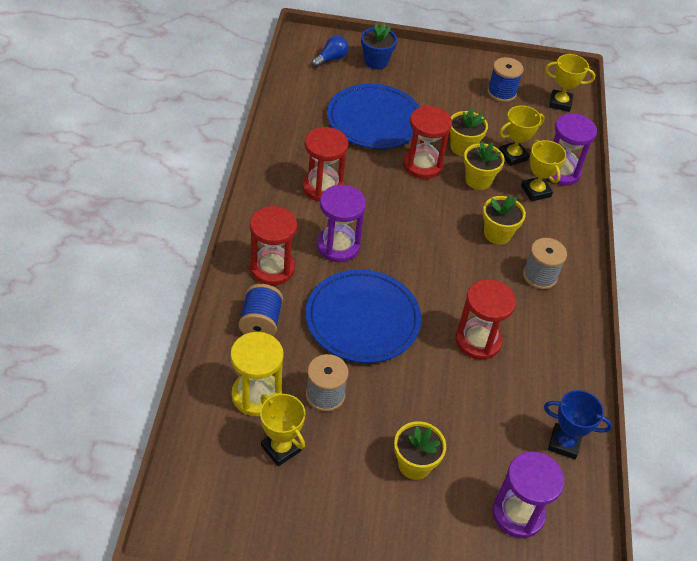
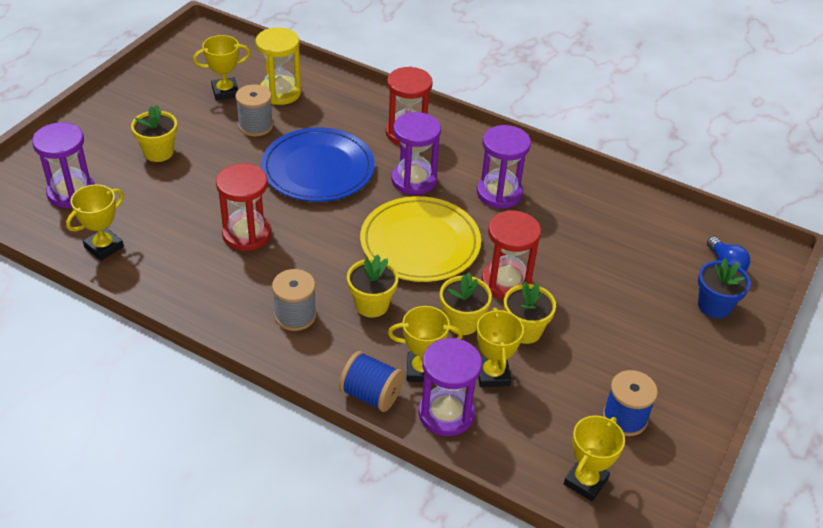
camera: 115 degrees right, 5 degrees down
(260, 323) = (349, 112): blue spool -> blue spool (371, 395)
(322, 187) = (499, 193): red hourglass -> purple hourglass
(374, 120) = (597, 267): blue plate -> none
(413, 222) = (420, 243): none -> yellow plate
(564, 443) = (104, 247): blue trophy -> yellow trophy

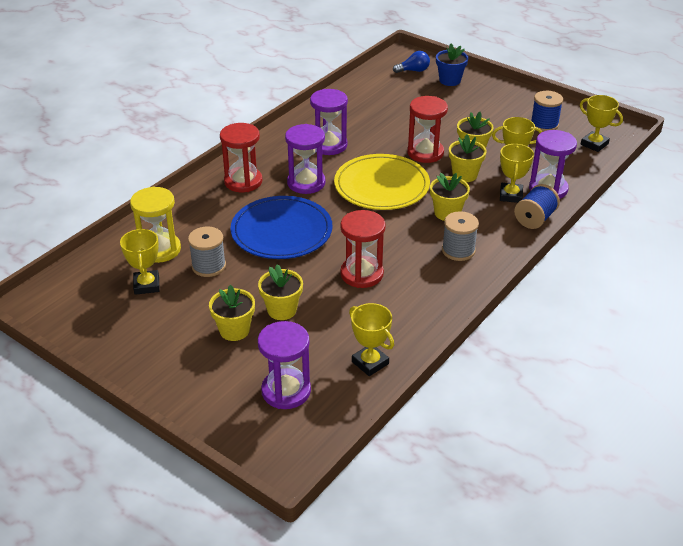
camera: 80 degrees left, 5 degrees down
(187, 180) = (282, 310): none -> yellow flower pot

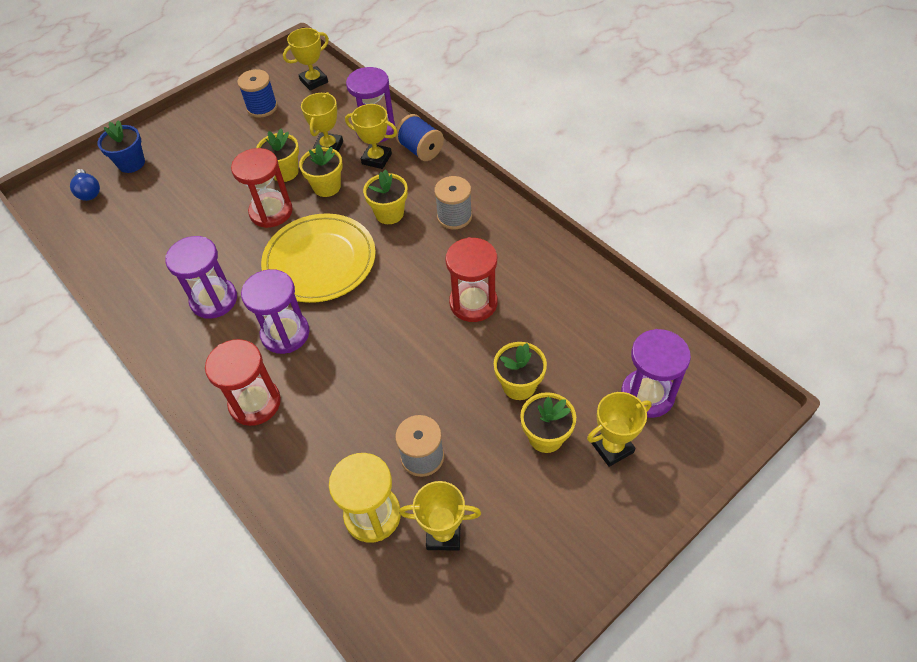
camera: 75 degrees left, 15 degrees up
(281, 231) = (375, 370): blue plate -> none
(370, 363) = (612, 316): yellow trophy -> yellow trophy (612, 447)
(413, 71) = (89, 192): blue light bulb -> blue light bulb turned 150 degrees clockwise

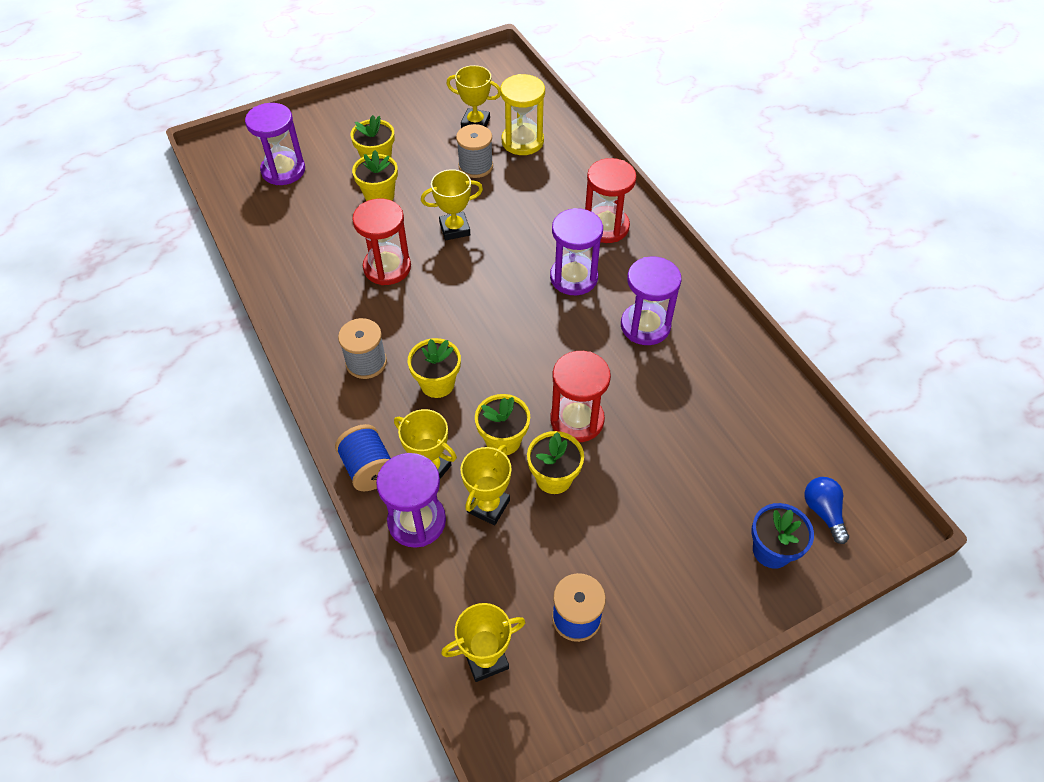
camera: 170 degrees left, 0 degrees up
(320, 261) = (528, 343): yellow plate -> none
(612, 447) = (332, 145): yellow trophy -> yellow trophy (454, 229)

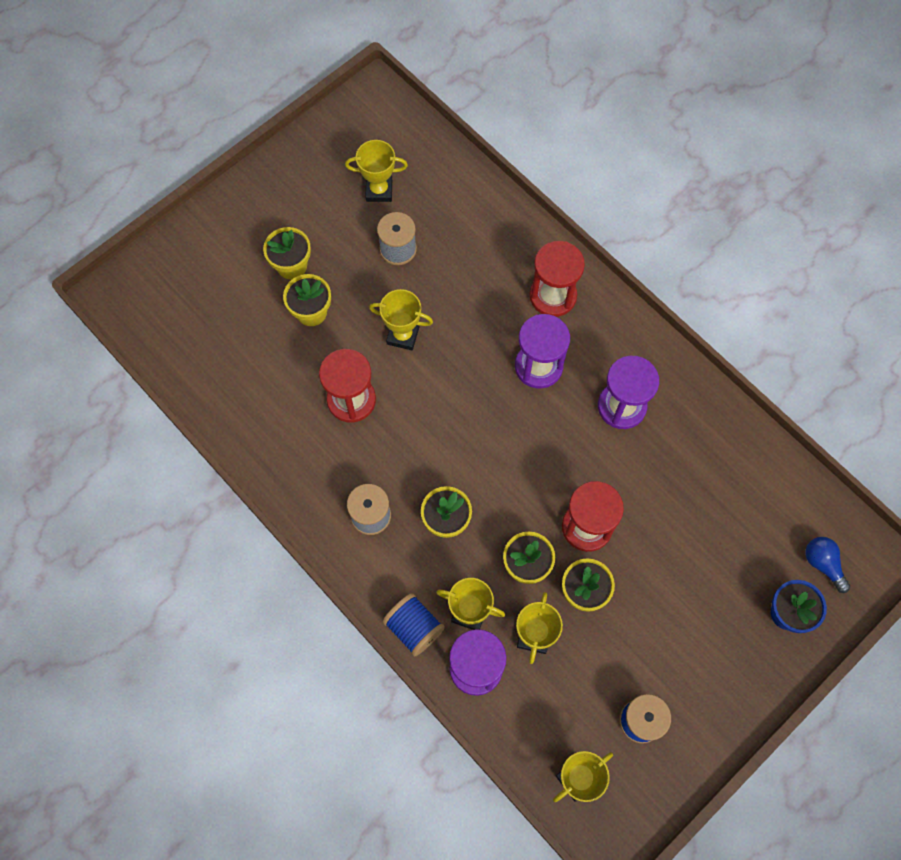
camera: 15 degrees left, 15 degrees up
(283, 170) = (197, 302): purple hourglass -> none
(454, 229) = (403, 335): yellow trophy -> yellow trophy turned 45 degrees clockwise
(522, 141) = (436, 204): yellow hourglass -> none

